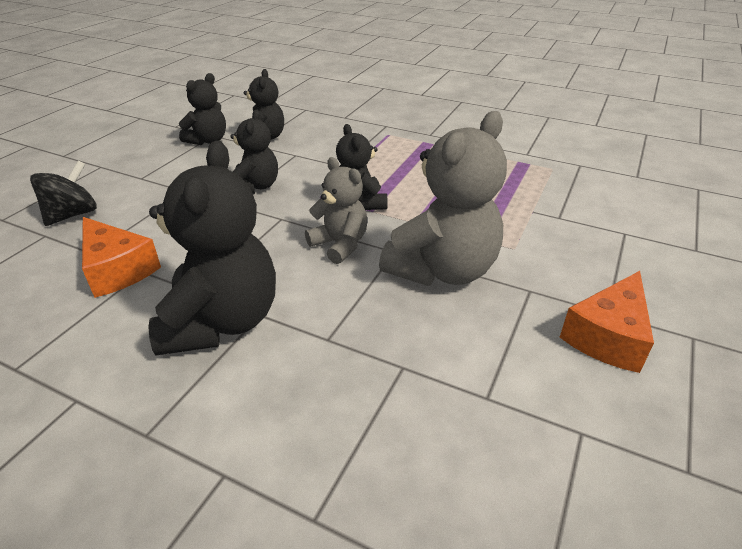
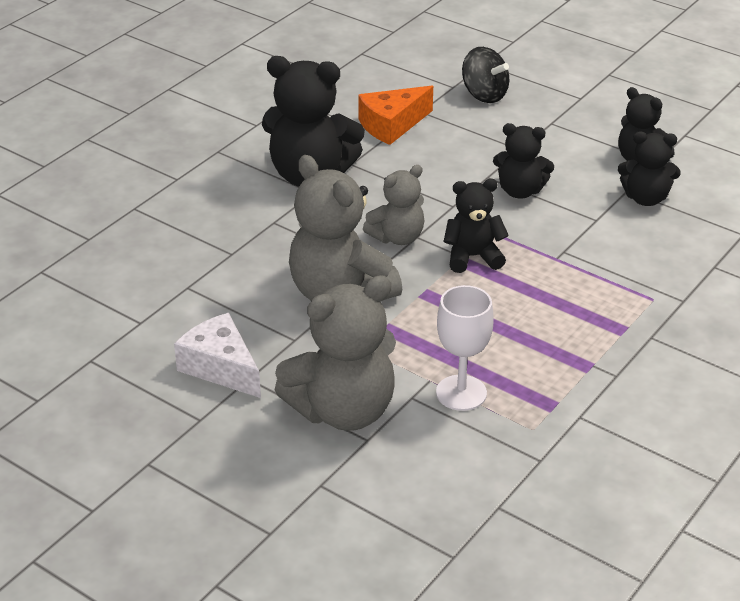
camera: 100 degrees right, 0 degrees up
(537, 196) = (461, 393): none -> white goblet
(603, 248) = (343, 410): none -> grey teddy bear
(608, 336) = (220, 367): orange cheese -> white cheese

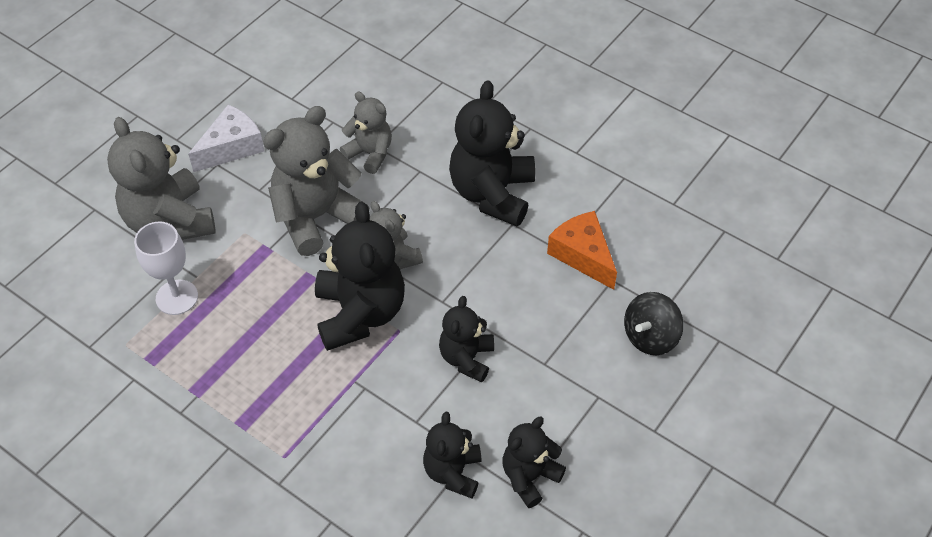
camera: 90 degrees right, 15 degrees up
(244, 257) = (370, 154): none -> grey teddy bear
(473, 257) = (360, 313): black teddy bear -> black teddy bear, size x1.73

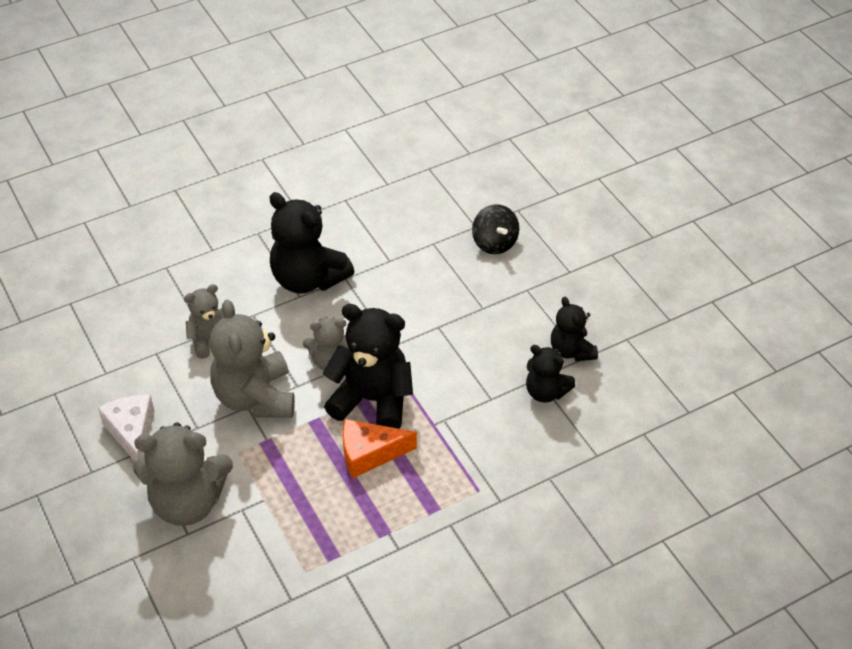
camera: 65 degrees left, 5 degrees down
(177, 297) = (277, 520): white goblet -> none
(466, 358) = (453, 350): black teddy bear -> none
(582, 255) = (401, 250): orange cheese -> orange cheese (369, 454)

